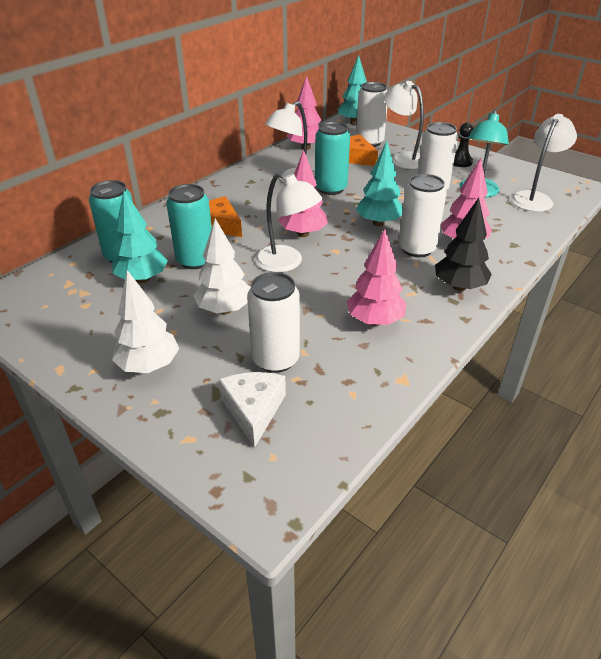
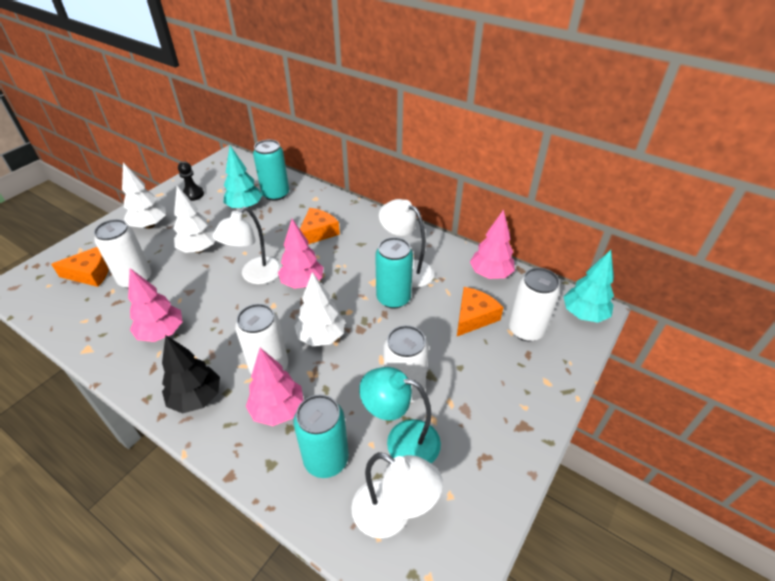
camera: 85 degrees right, 5 degrees up
(195, 260) = (266, 227): turquoise can -> turquoise can (326, 459)
(253, 410) = (90, 273): white cheese -> orange cheese
(378, 223) = (321, 337): turquoise tree -> white tree
(403, 158) = (486, 363): white lamp -> none
(460, 162) = (493, 430): black pawn -> black pawn (193, 194)

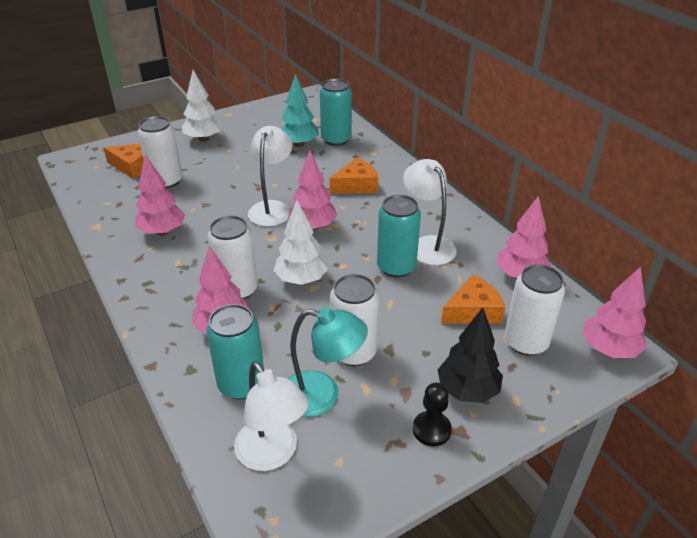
camera: 25 degrees right, 5 degrees down
(193, 194) = (257, 121): black pawn -> black pawn (431, 430)
(196, 398) = (160, 294): black tree -> black tree (467, 391)
(199, 249) = (235, 170): white tree -> none
(255, 276) = (272, 208): white lamp -> white lamp turned 135 degrees clockwise
(401, 440) = (322, 396): turquoise lamp -> turquoise lamp turned 150 degrees clockwise
(583, 314) = (609, 349): turquoise tree -> pink tree

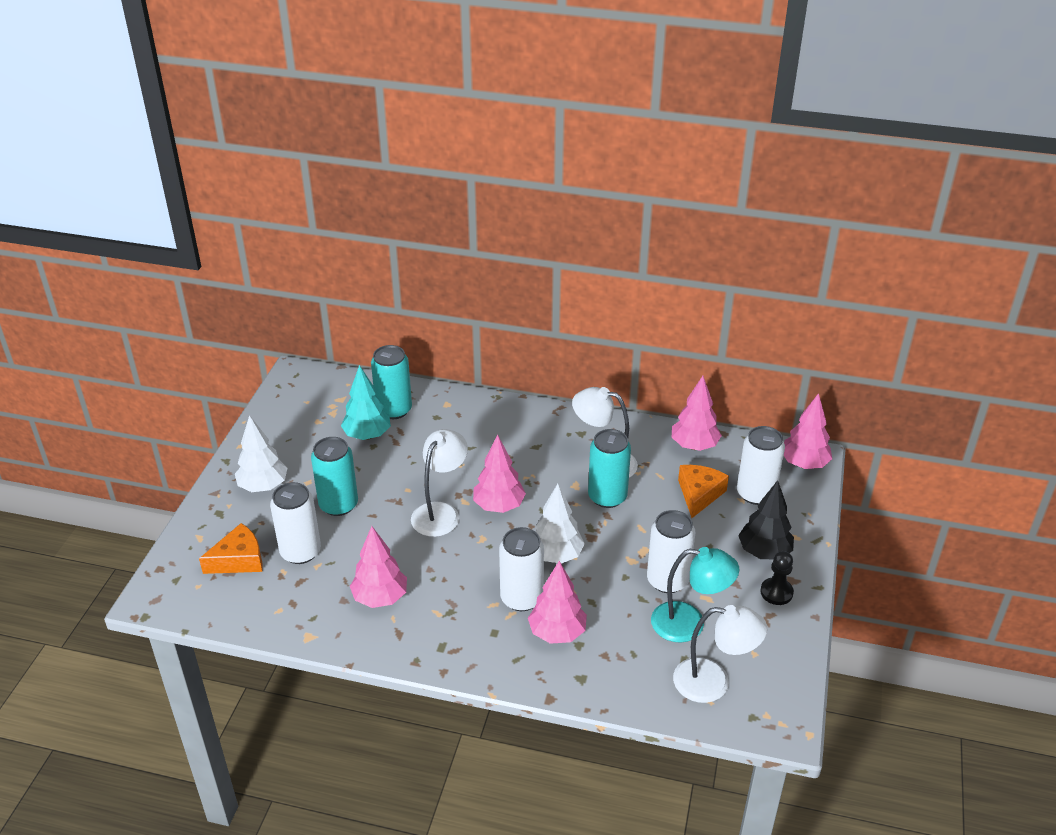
camera: 45 degrees left, 0 degrees up
(241, 384) = (630, 659): turquoise can -> turquoise can (338, 505)
(272, 208) = (440, 512): white lamp -> white lamp turned 60 degrees clockwise
(322, 396) = (689, 624): turquoise lamp -> turquoise lamp turned 45 degrees clockwise
(356, 185) = (478, 445): orange cheese -> none

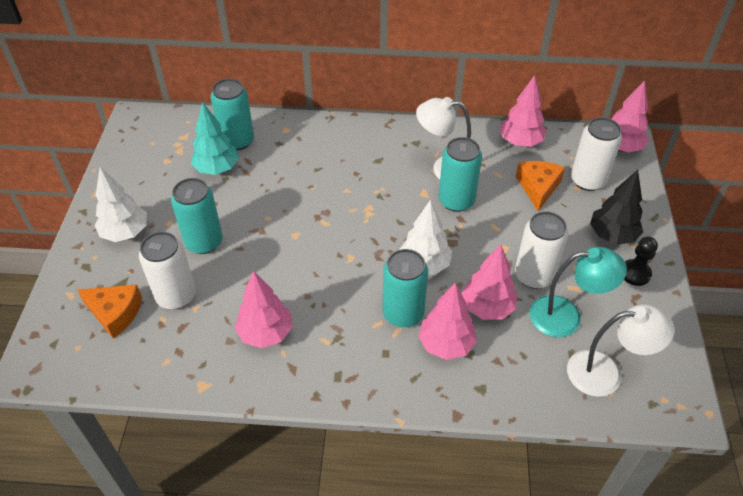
camera: 10 degrees left, 10 degrees up
(239, 560) = (115, 313): orange cheese -> orange cheese turned 60 degrees clockwise
(440, 512) = (304, 236): white lamp -> none
(499, 506) = (358, 223): pink tree -> pink tree (487, 307)
(521, 598) = (403, 313): white can -> turquoise can

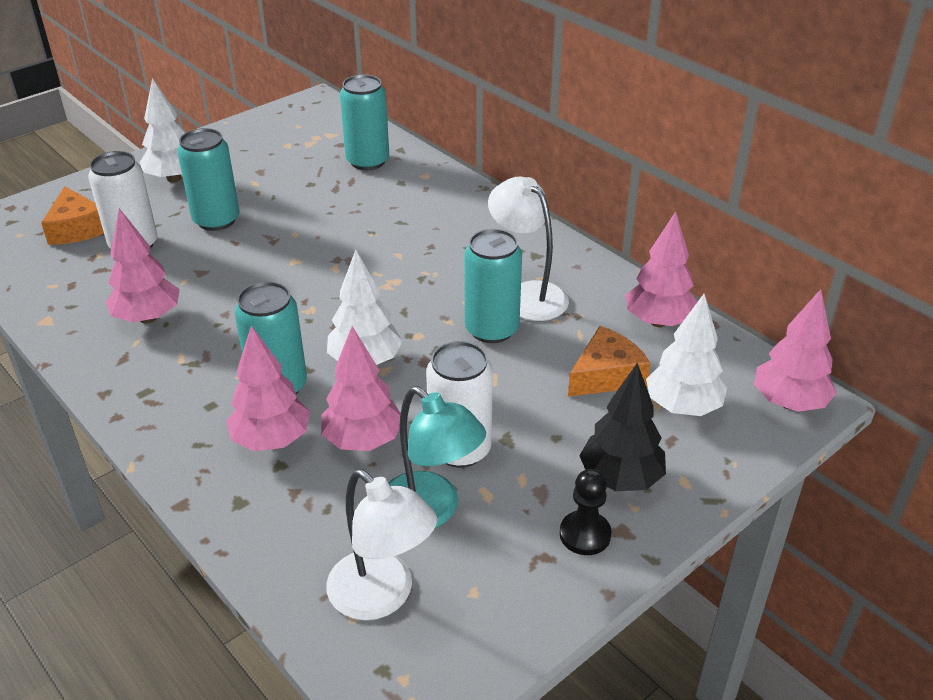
camera: 45 degrees right, 10 degrees down
(217, 169) = (316, 173): turquoise tree -> none
(587, 180) = (682, 407): white can -> white tree

